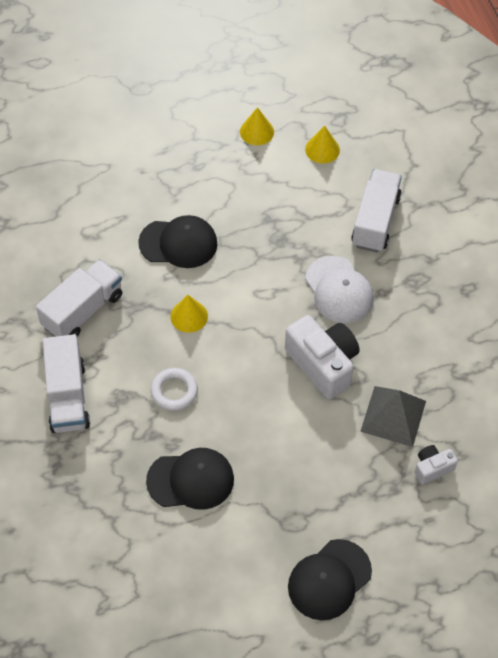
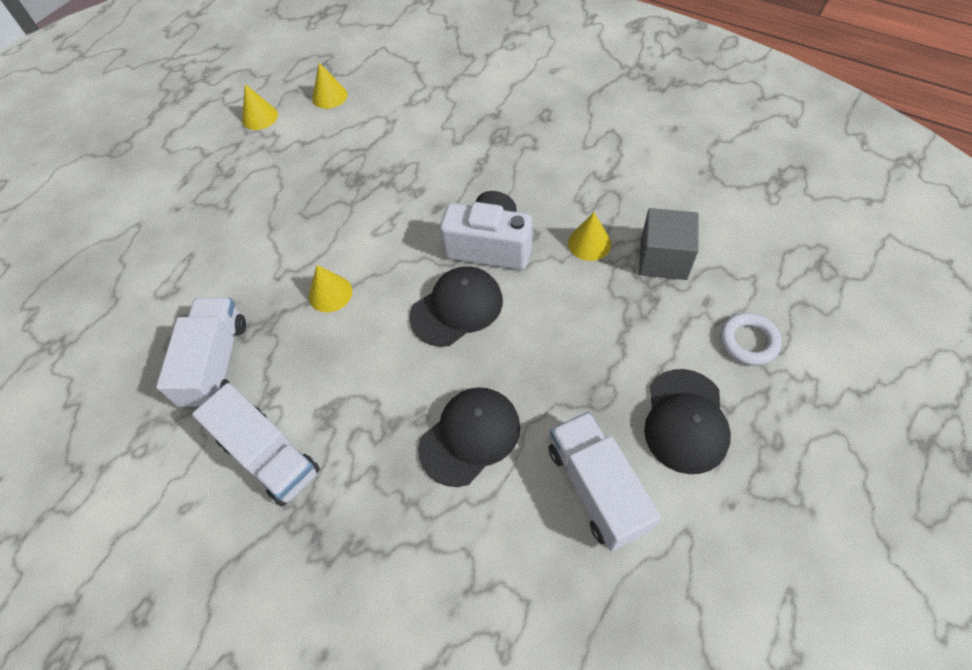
camera: 35 degrees left, 0 degrees up
(174, 391) = (376, 368): white ring -> white ring (748, 341)
(178, 243) = (264, 242): black cap -> black cap (457, 308)
(339, 290) = (445, 182): white cap -> none
(375, 221) = (424, 117): white truck -> white truck (597, 488)
(393, 416) = (589, 243): grey pyramid -> yellow cone
(432, 468) = (663, 259): white camera -> grey cube

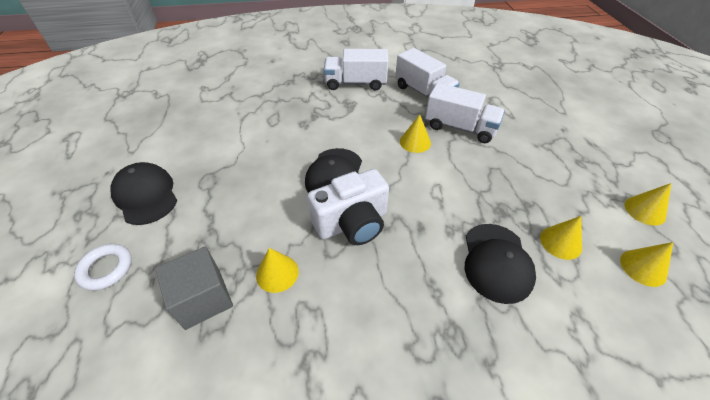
camera: 135 degrees right, 10 degrees down
(353, 136) = (560, 242): none -> yellow cone
(470, 436) = (271, 130): black cap -> black cap (496, 262)
(597, 488) = (189, 144): white truck -> white truck (460, 128)

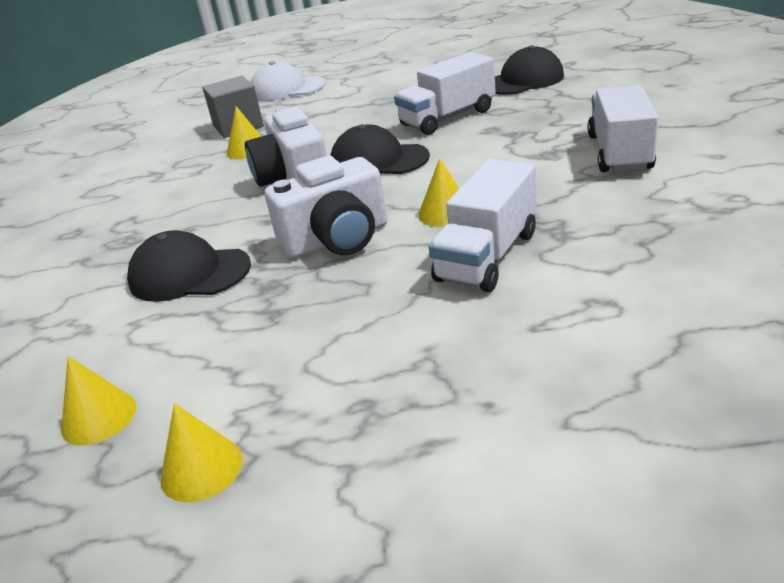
camera: 100 degrees right, 15 degrees down
(106, 269) = (287, 89): white ring -> white cap
(146, 195) = (368, 81): black cap -> black cap (523, 80)
(423, 93) = (607, 218): white truck -> white truck (448, 118)
(446, 186) = (337, 240): none -> white camera
(560, 242) = (189, 335): yellow cone -> none

